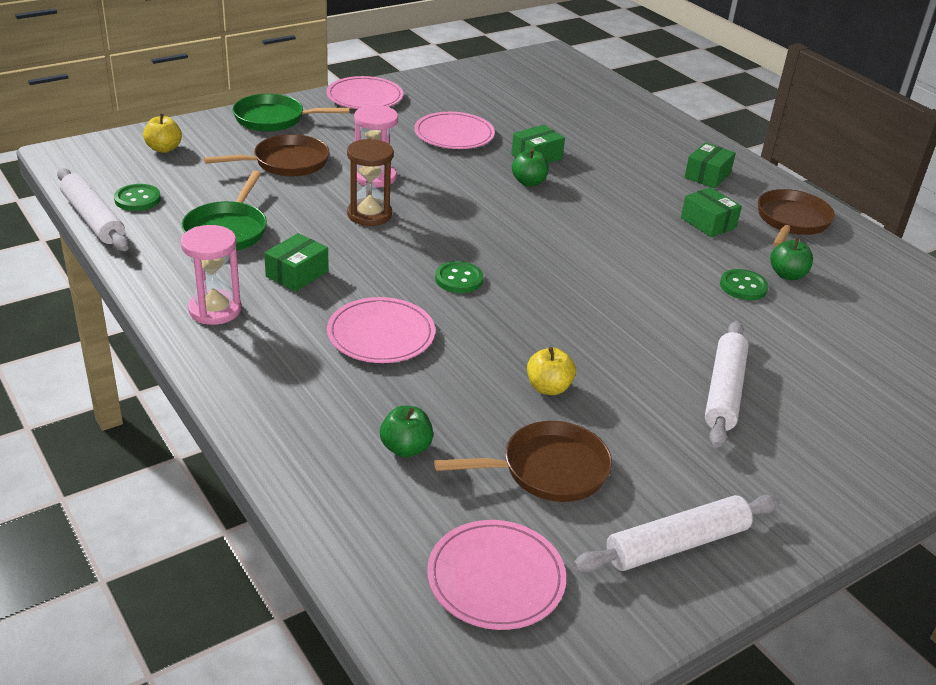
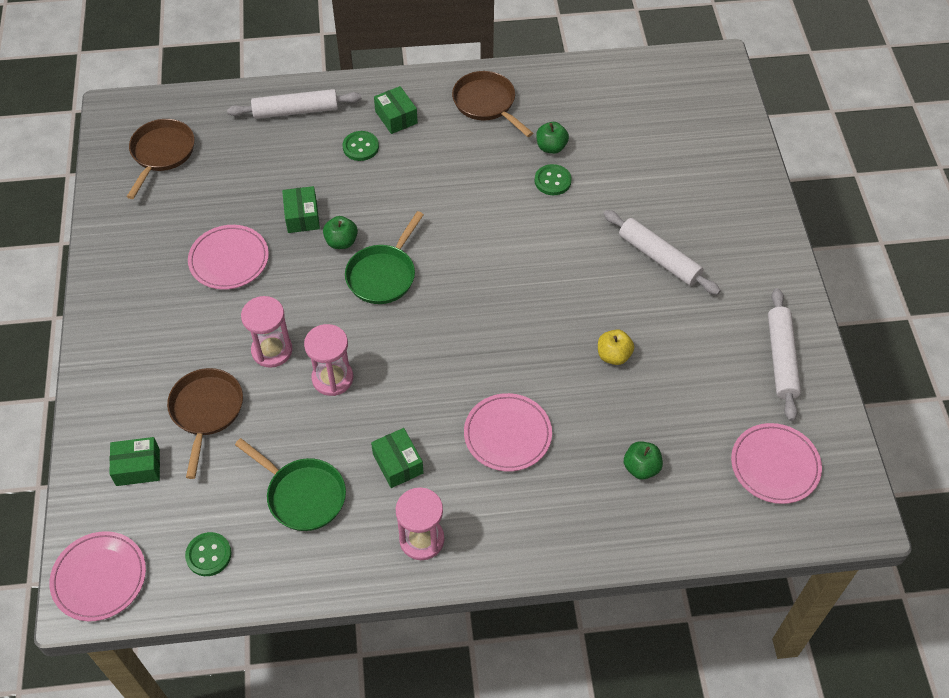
camera: 60 degrees left, 20 degrees up
(93, 219) = (226, 601): white rolling pin -> white rolling pin (295, 111)
(164, 149) = (119, 507): yellow apple -> none
(274, 119) = (112, 393): green pan -> green pan (383, 275)
(365, 97) = (111, 301): pink plate -> pink plate (99, 578)
(369, 214) = (332, 378): brown hourglass -> pink hourglass
(459, 279) = (459, 353): green button -> green button (360, 147)
(548, 470) = (693, 394): brown pan -> brown pan (162, 153)
(708, 223) = (463, 155): green box -> green box (138, 467)

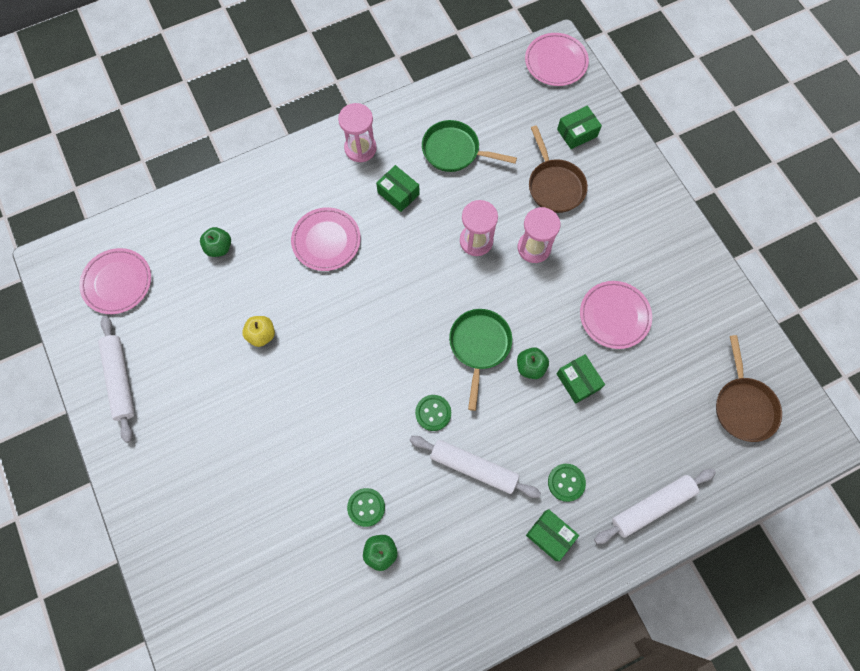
camera: 160 degrees right, 15 degrees up
(208, 555) = (496, 95): green button -> green button (433, 413)
(486, 103) = (467, 591): brown pan -> none
(659, 257) = (243, 450): white rolling pin -> white rolling pin (473, 468)

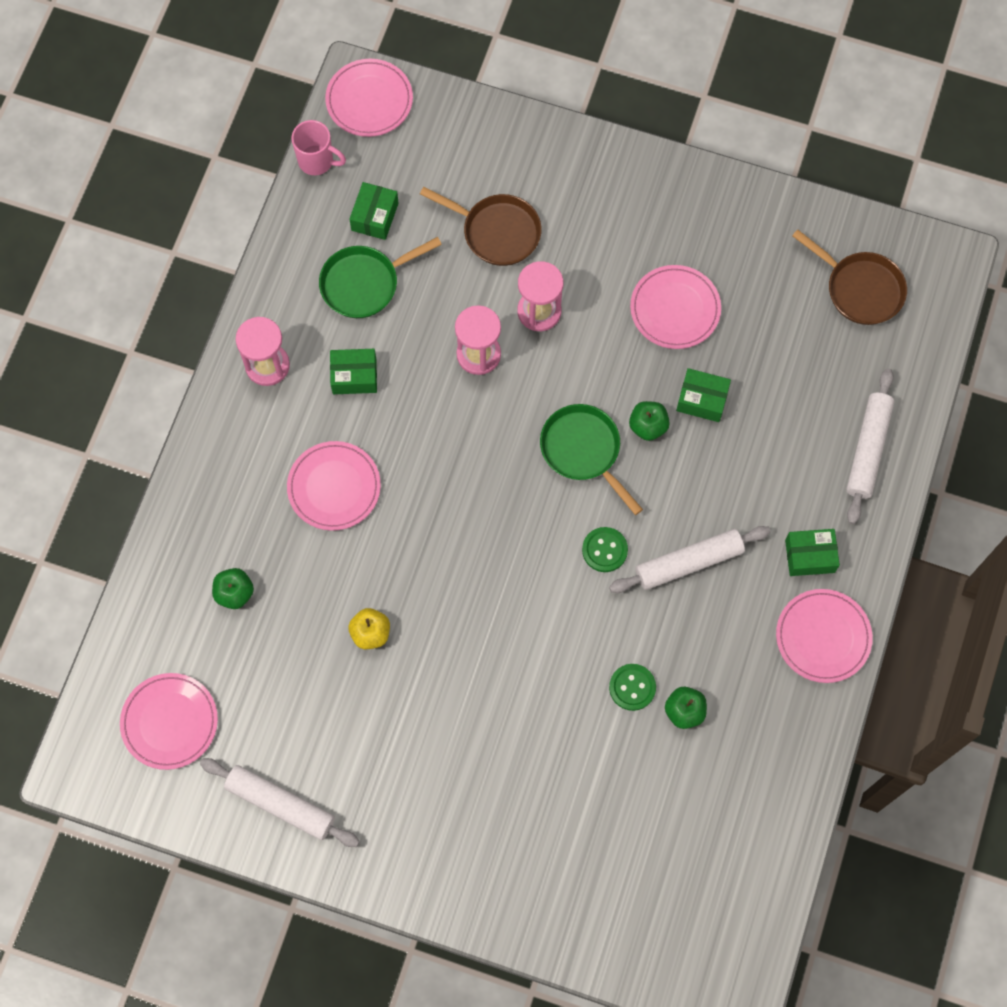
camera: 45 degrees left, 0 degrees up
(496, 69) = (317, 161): none -> pink mug
(508, 593) = (823, 637): none -> pink plate
(566, 482) = (779, 498): green button -> none
(577, 133) = (465, 158): green box -> green box (375, 216)

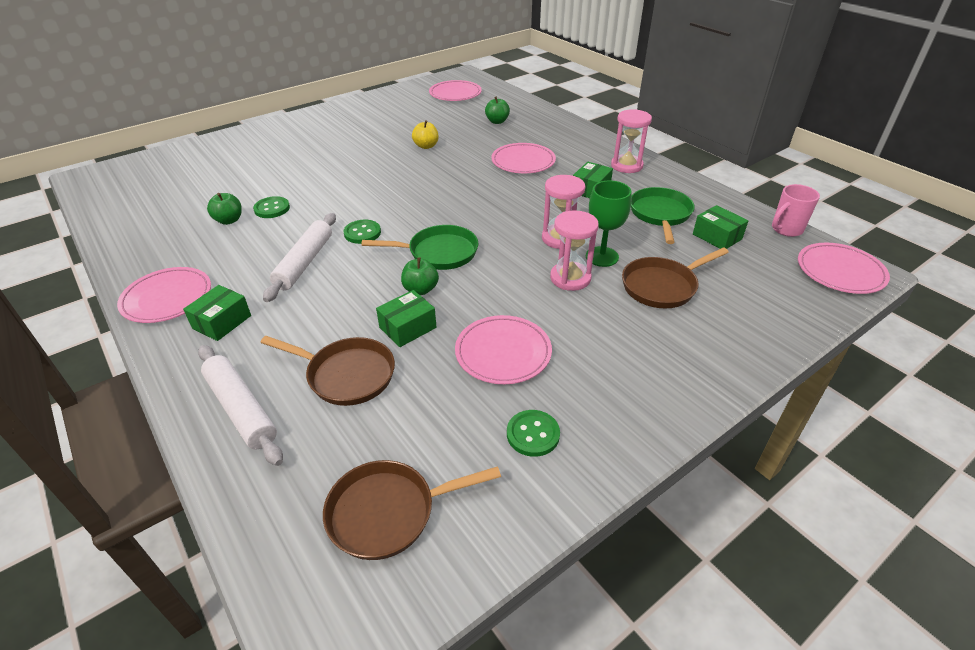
camera: 125 degrees right, 30 degrees down
(280, 804) = (381, 104): white rolling pin -> none
(484, 302) = (602, 256): none -> green goblet
(738, 243) = (533, 434): none -> green button
(783, 404) = (346, 375): none -> brown pan

